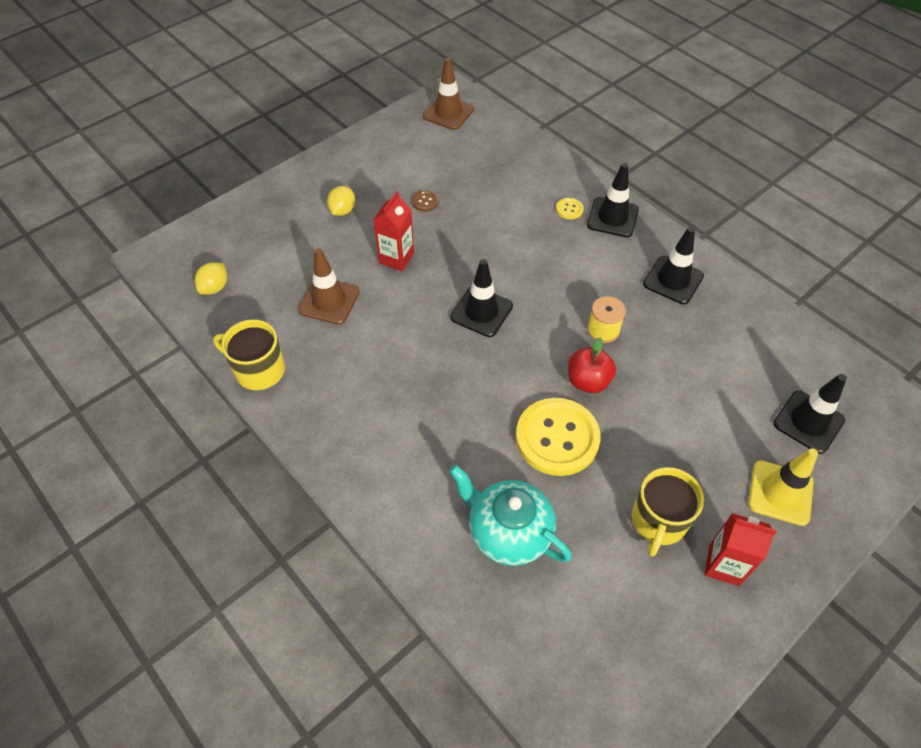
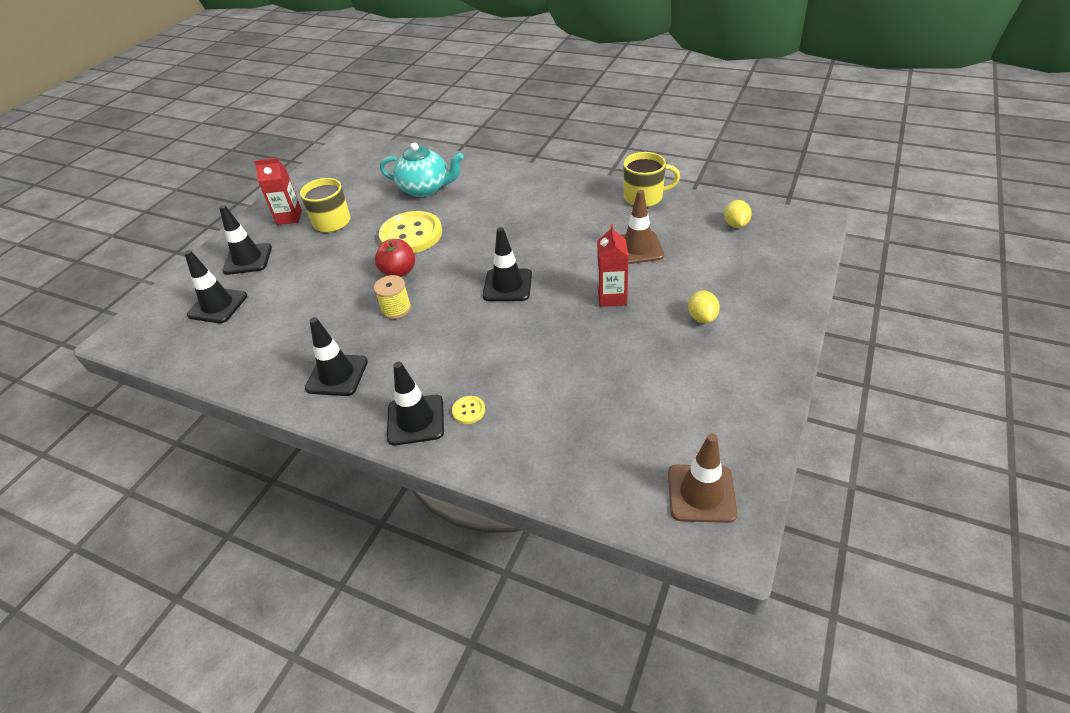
camera: 160 degrees right, 10 degrees down
(425, 202) = (629, 358): brown button -> none
(780, 493) = (248, 259): yellow traffic cone -> black traffic cone

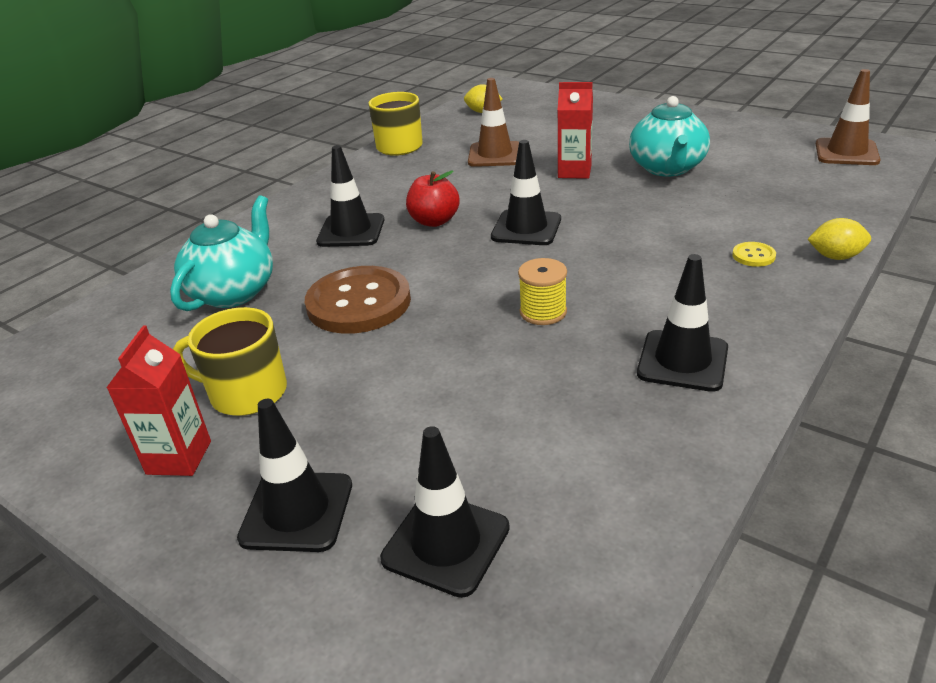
camera: 80 degrees left, 10 degrees down
(399, 271) = (451, 312): red apple -> red apple (434, 221)
(411, 235) = (359, 303): yellow button -> brown button
(416, 420) = (772, 291): black traffic cone -> black traffic cone (351, 231)
(630, 353) = (667, 168): none -> turquoise teapot
(702, 317) = (621, 136): yellow lemon -> yellow lemon (835, 257)

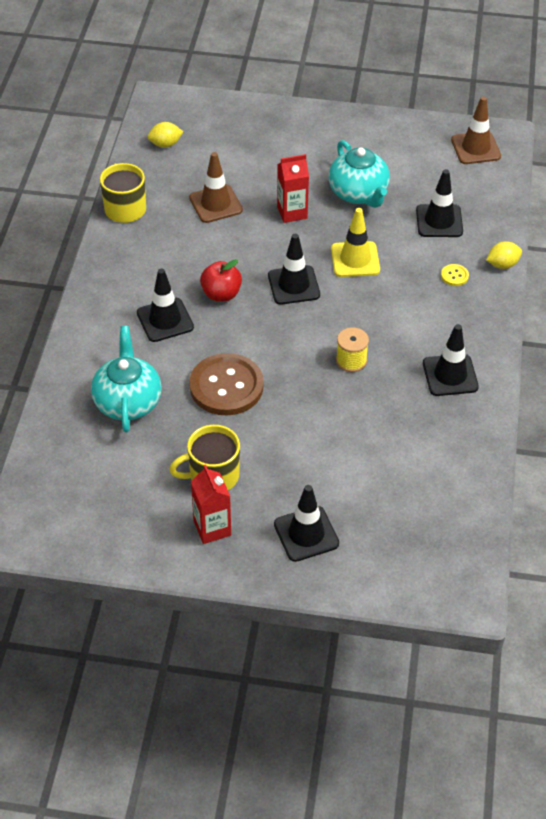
camera: 30 degrees left, 15 degrees up
(446, 543) = (392, 523): black traffic cone -> black traffic cone (439, 221)
(622, 219) = (355, 259): none -> yellow traffic cone

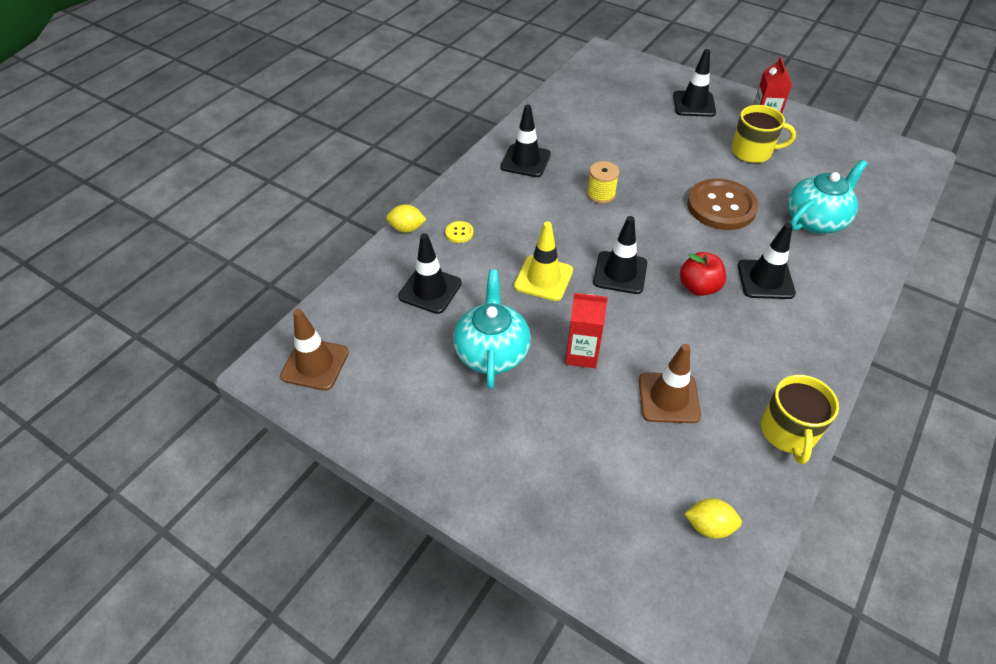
camera: 155 degrees left, 0 degrees up
(128, 402) = (815, 220): turquoise teapot -> turquoise teapot turned 150 degrees counterclockwise

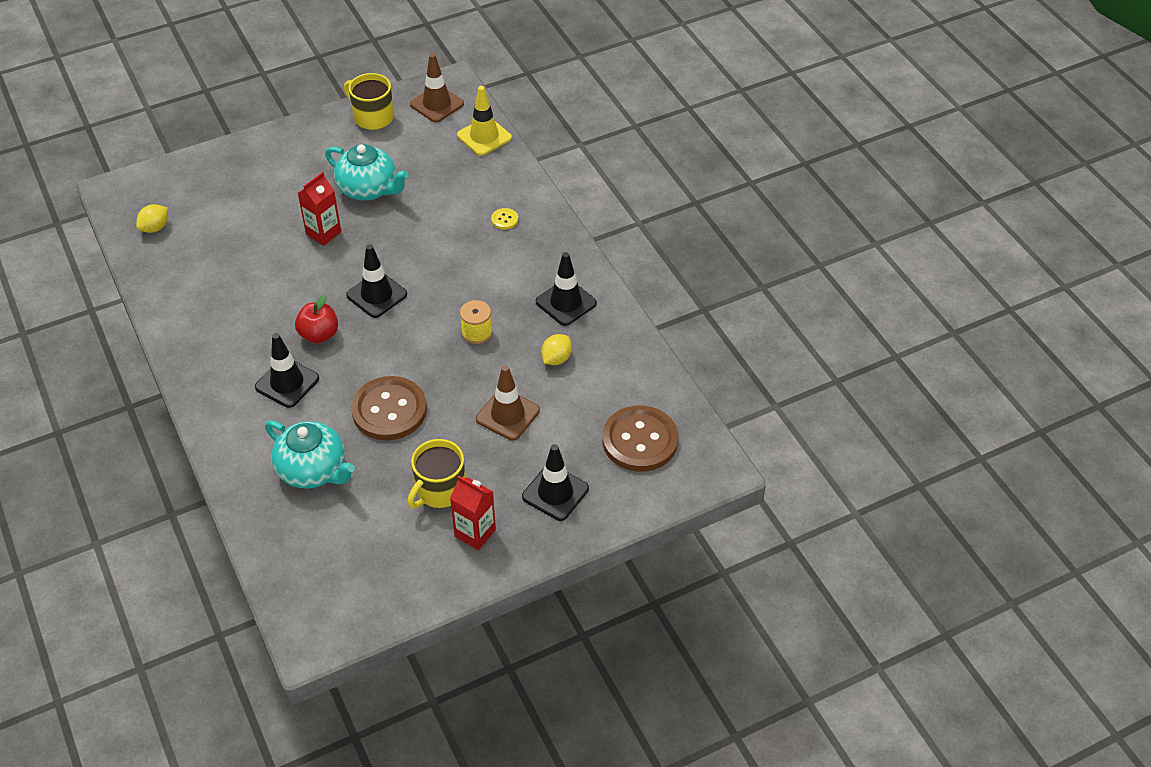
camera: 120 degrees right, 0 degrees up
(407, 228) = (535, 191): yellow lemon -> yellow lemon (556, 359)
(430, 290) = (455, 180): black traffic cone -> none
(543, 278) = (411, 247): yellow traffic cone -> yellow traffic cone (484, 136)
(615, 86) = (640, 440): none -> brown button
(668, 398) = (248, 259): brown traffic cone -> brown traffic cone (507, 415)
(788, 432) = (165, 304): yellow mug -> yellow mug (372, 117)
(815, 220) = (313, 470): turquoise teapot -> turquoise teapot turned 45 degrees counterclockwise

